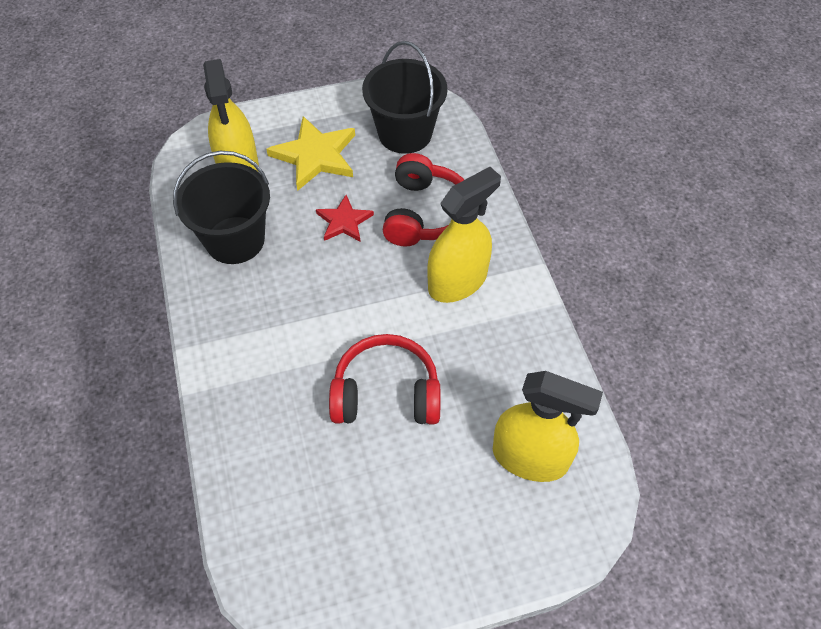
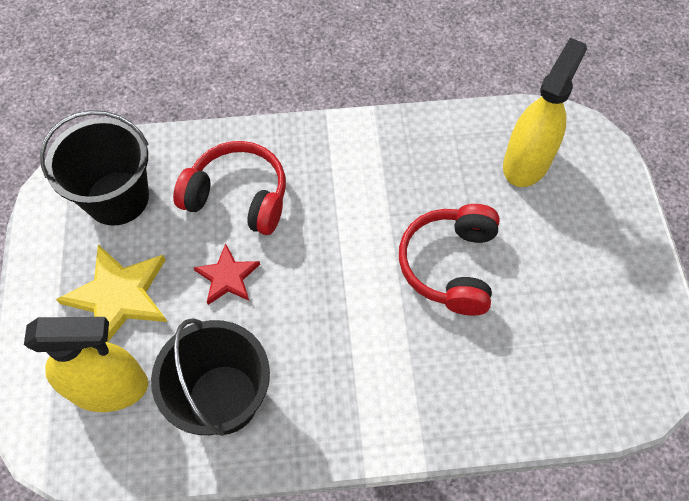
camera: 80 degrees left, 5 degrees up
(457, 281) = (331, 183): yellow spray bottle -> none

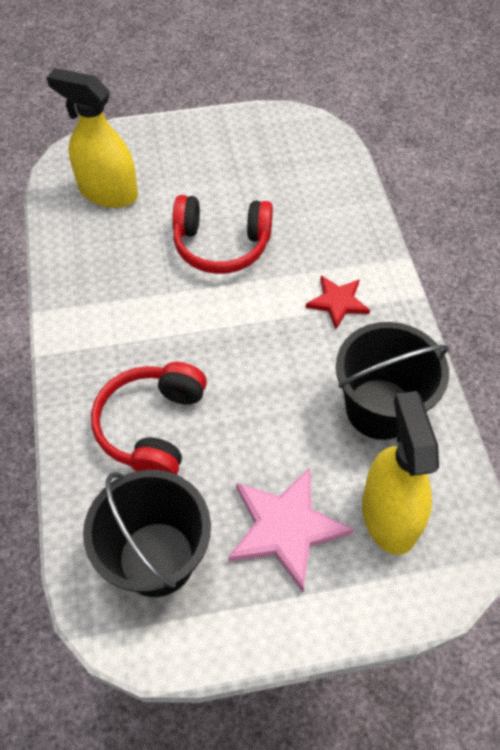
camera: 95 degrees left, 5 degrees down
(119, 296) = (286, 528): yellow star -> pink star
(227, 277) = (251, 423): red star -> red star (337, 302)

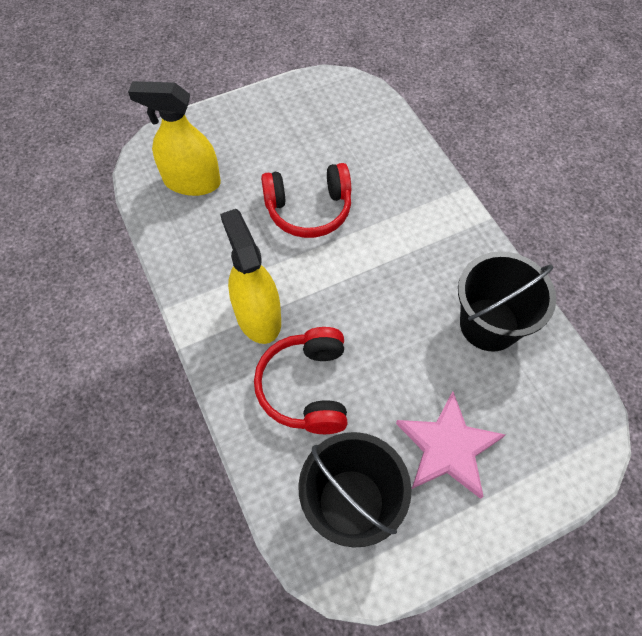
camera: 15 degrees left, 5 degrees up
(337, 302) = (423, 239): red star -> none
(389, 515) = (526, 414): yellow spray bottle -> yellow spray bottle (258, 316)

